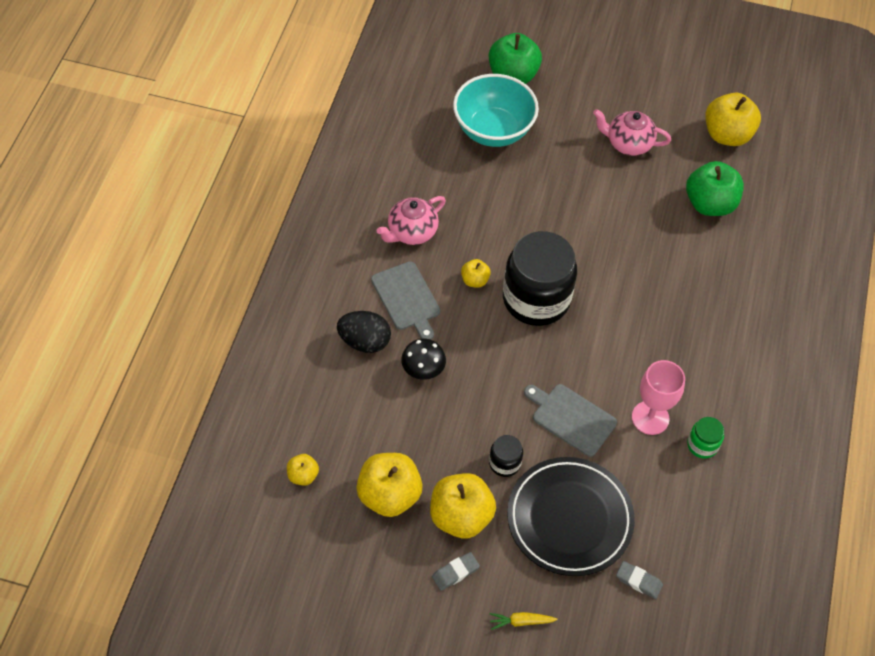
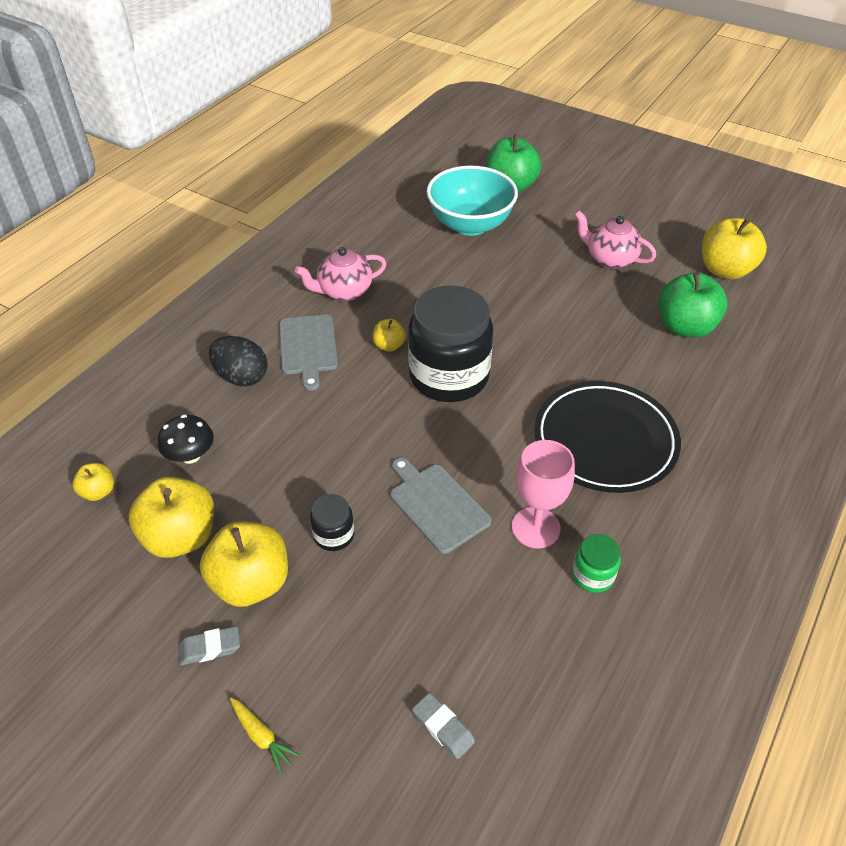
camera: 20 degrees right, 10 degrees down
(423, 369) = (289, 417): black mushroom -> black mushroom (190, 456)
(521, 621) = (261, 736): yellow carrot -> yellow carrot turned 150 degrees counterclockwise
(569, 519) = (384, 621): black plate -> black plate (605, 441)

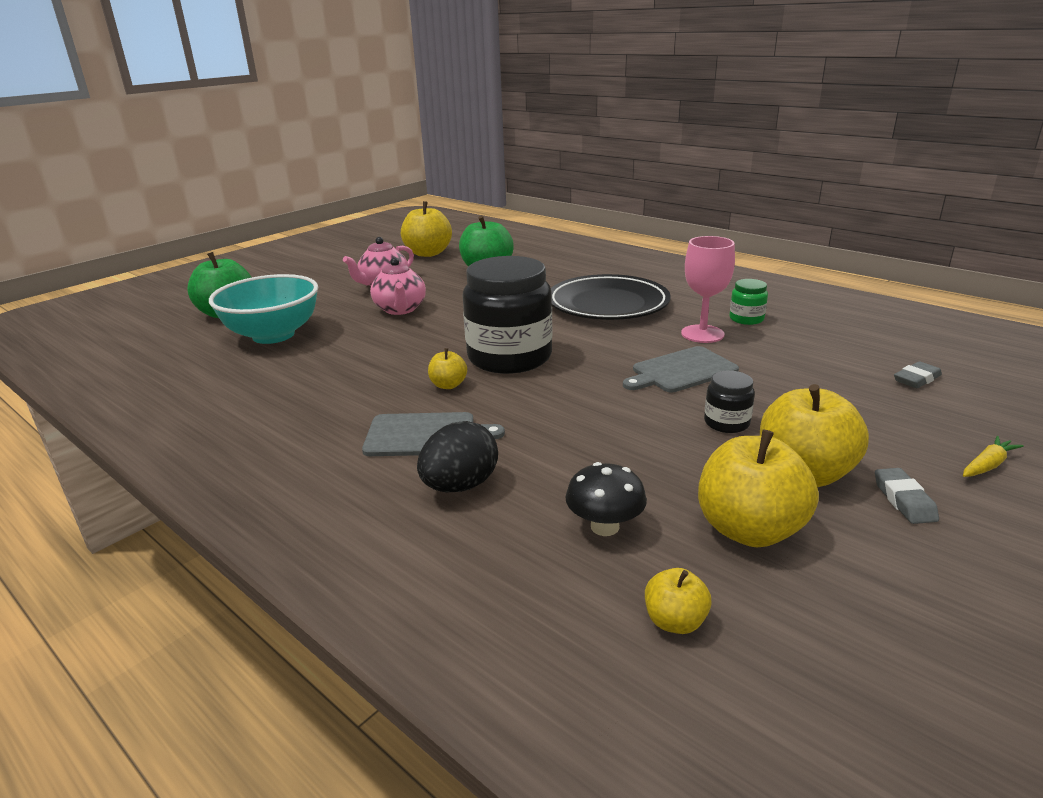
camera: 80 degrees left, 20 degrees down
(344, 292) = (333, 409): pink teapot -> pink teapot (400, 309)

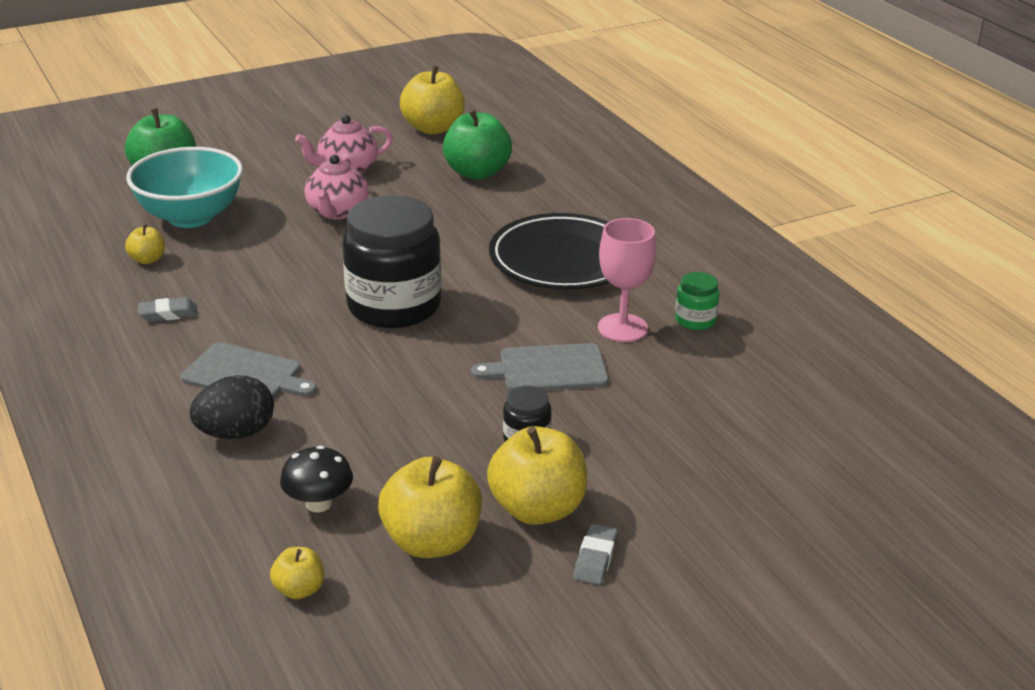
camera: 20 degrees right, 5 degrees up
(448, 385) = (308, 324): yellow apple -> yellow apple (148, 260)
(916, 379) = (782, 446): grey eraser -> grey eraser (168, 314)
(987, 465) = (719, 552): yellow carrot -> none

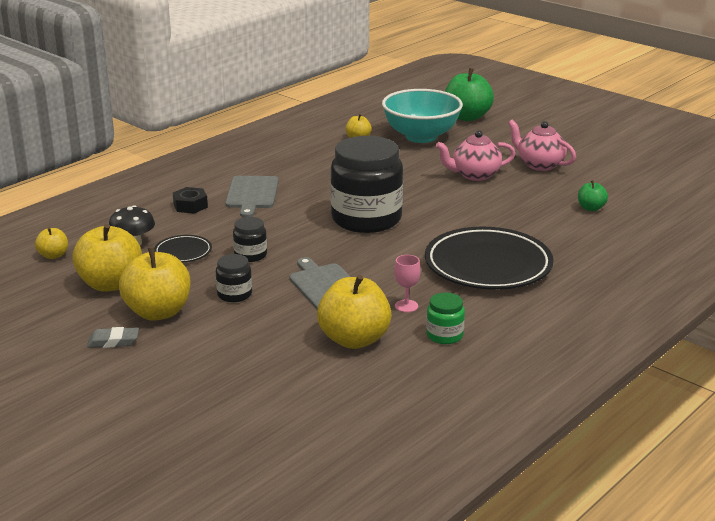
camera: 70 degrees right, 5 degrees down
(168, 314) = (302, 159): grey eraser -> none
(236, 433) = (190, 205): black egg -> black nut
(380, 462) = (183, 252): none -> black plate
(428, 408) = (250, 255): none -> black jar
(433, 128) = (644, 178): yellow apple -> yellow apple (354, 339)
(477, 172) = (591, 208): green apple -> green apple, size x0.50
(622, 328) = (406, 306): pink goblet -> pink goblet, size x0.56

